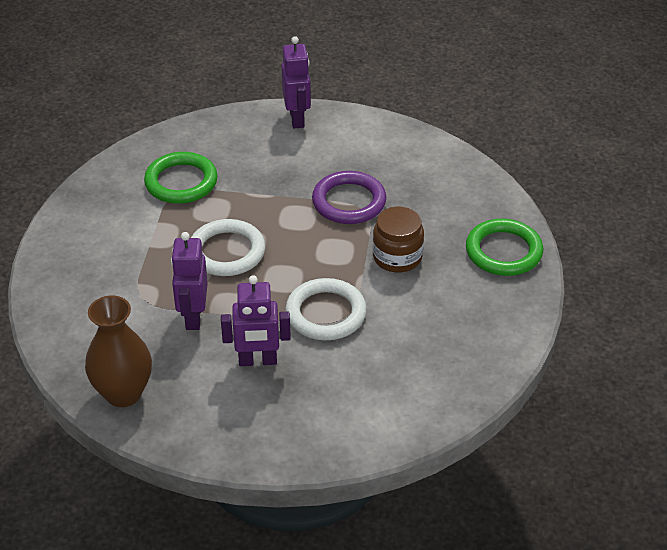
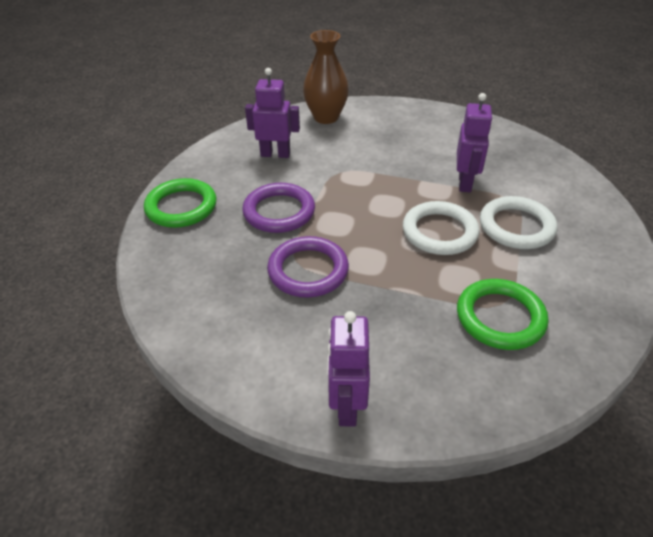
camera: 170 degrees left, 0 degrees up
(123, 393) = (510, 142): brown vase -> brown vase (326, 117)
(258, 361) = (411, 151): purple robot -> purple robot (275, 154)
(326, 313) = (354, 175): white ring -> white ring (516, 227)
(397, 257) = (279, 212): brown jar -> purple ring

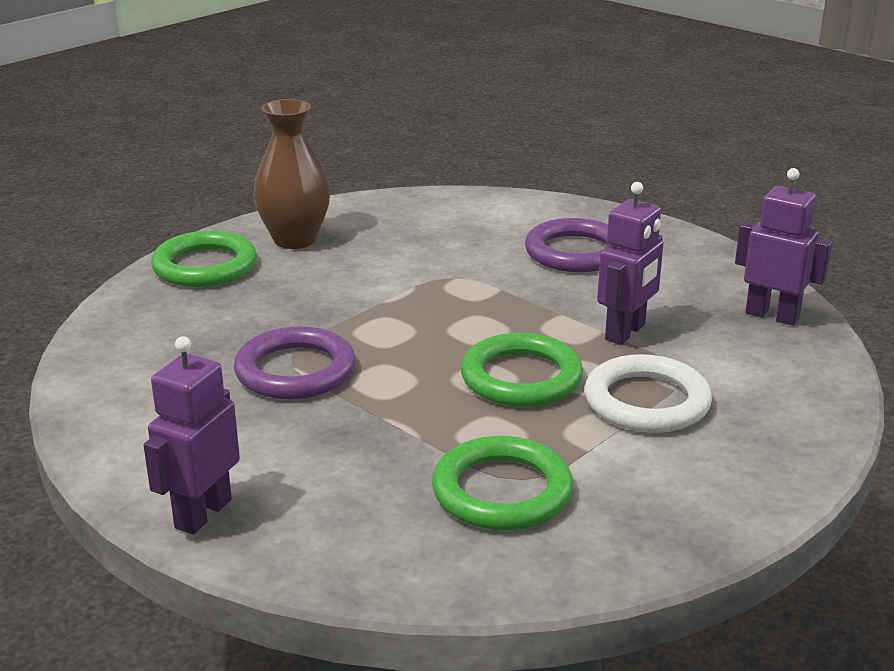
camera: 25 degrees right, 15 degrees down
(275, 154) = (382, 237): purple robot -> purple robot (772, 316)
(279, 212) = (322, 301): purple ring -> purple ring (575, 252)
(326, 117) = (499, 210): brown vase -> brown vase (295, 240)
(439, 232) = (521, 378): white ring -> green ring

